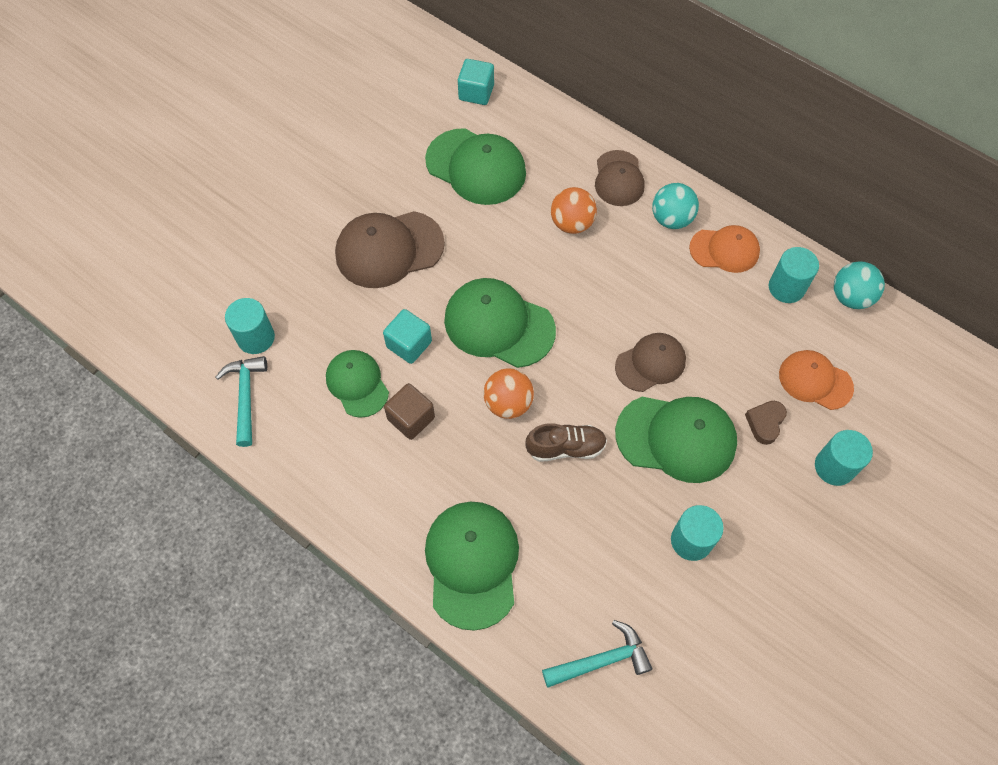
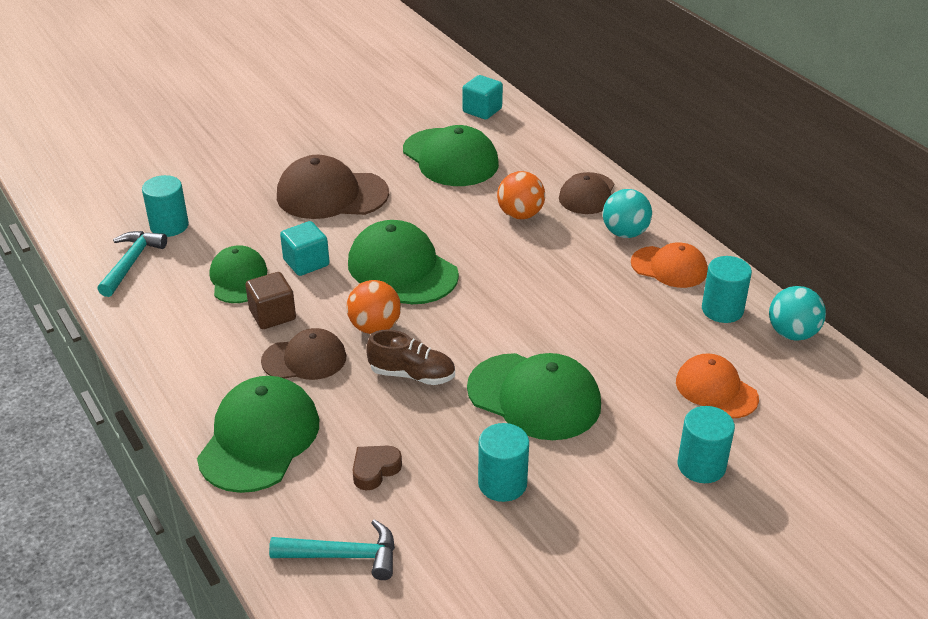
camera: 20 degrees right, 25 degrees down
(650, 363) = (540, 333): brown cap -> brown cap (304, 359)
(765, 423) = (640, 409): brown heart -> brown heart (375, 470)

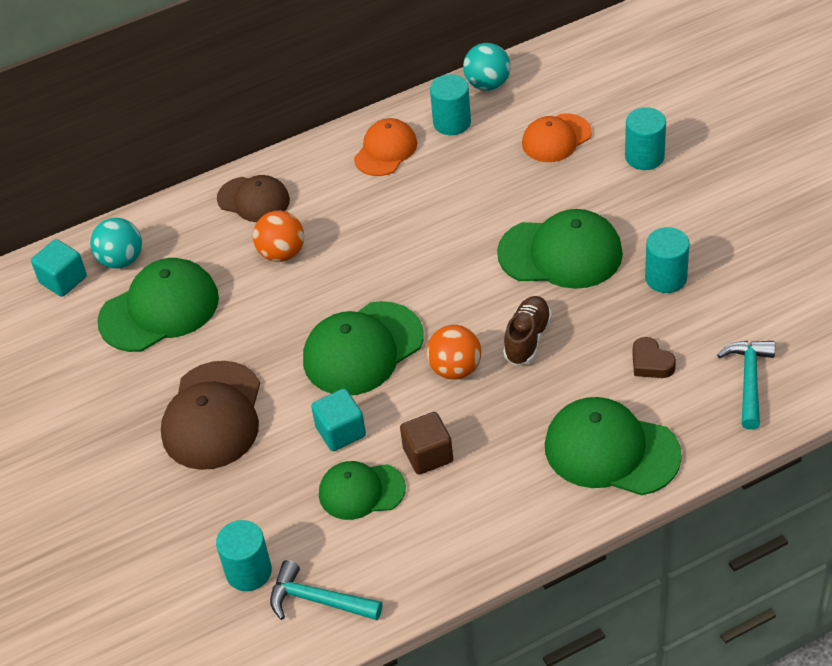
camera: 80 degrees left, 10 degrees up
(304, 359) = (500, 423): brown cap -> none
(534, 397) = (560, 253): green cap -> green cap turned 60 degrees clockwise
(625, 233) = (327, 176): turquoise ball -> turquoise ball (121, 260)

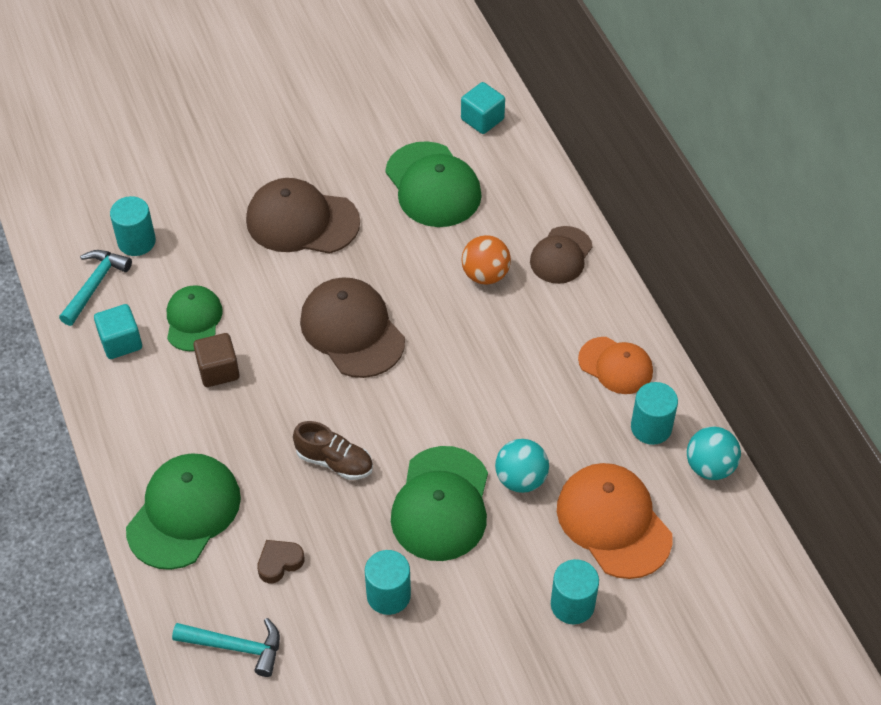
camera: 90 degrees right, 5 degrees up
(121, 260) = (499, 158): turquoise ball -> turquoise ball (521, 479)
(340, 432) = (261, 309): turquoise cube -> turquoise cube (121, 342)
(362, 349) = (352, 330): green cap -> brown cap
(455, 369) = (311, 400): orange ball -> none
(556, 138) = (613, 522): orange cap -> orange cap, size x1.58

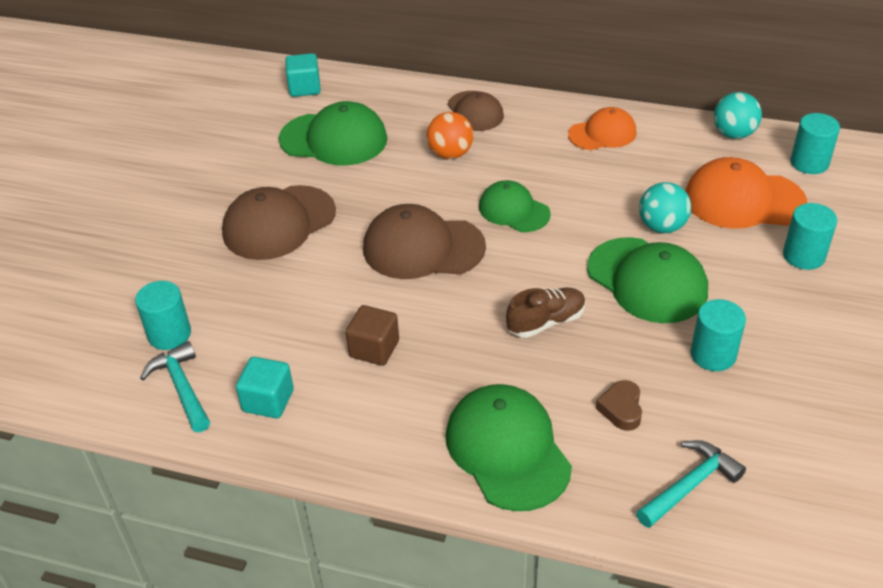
camera: 50 degrees left, 10 degrees down
(193, 320) = (301, 338): green cap -> green cap (514, 210)
(651, 427) = (674, 143): turquoise cylinder -> turquoise cylinder (809, 163)

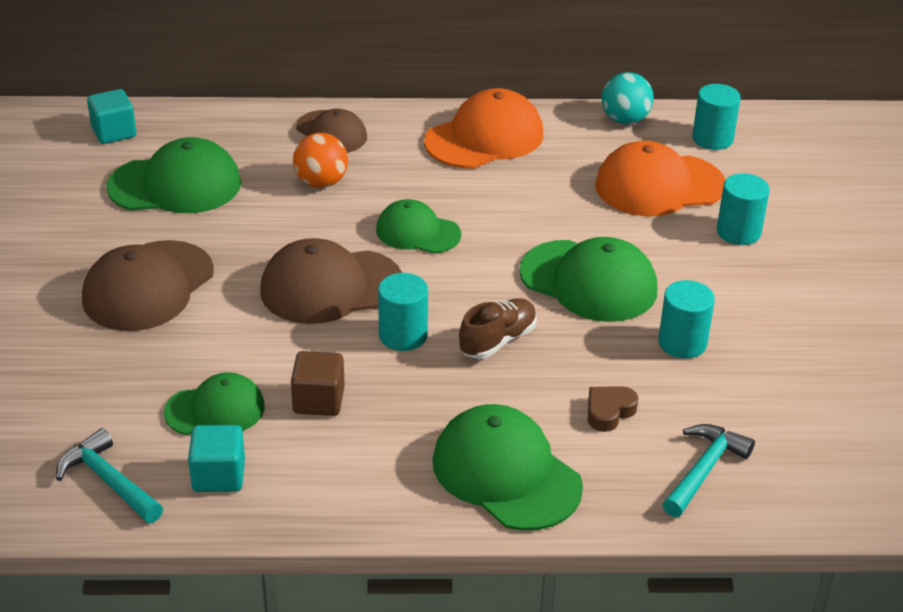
camera: 20 degrees left, 5 degrees down
(169, 334) = (67, 428): turquoise cylinder -> turquoise cylinder (403, 335)
(288, 341) = (215, 409): none -> green cap
(602, 133) = (484, 138): orange cap -> orange cap, size x1.58
(621, 409) = (609, 412): brown heart -> brown heart turned 60 degrees clockwise
(662, 227) = (584, 225): turquoise ball -> none

